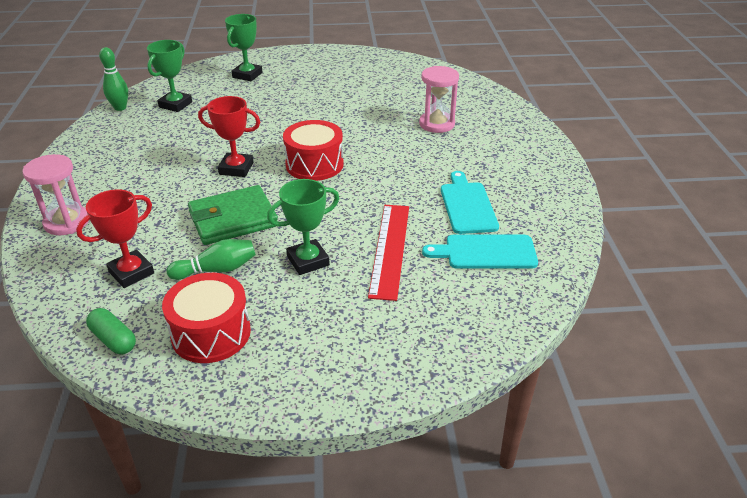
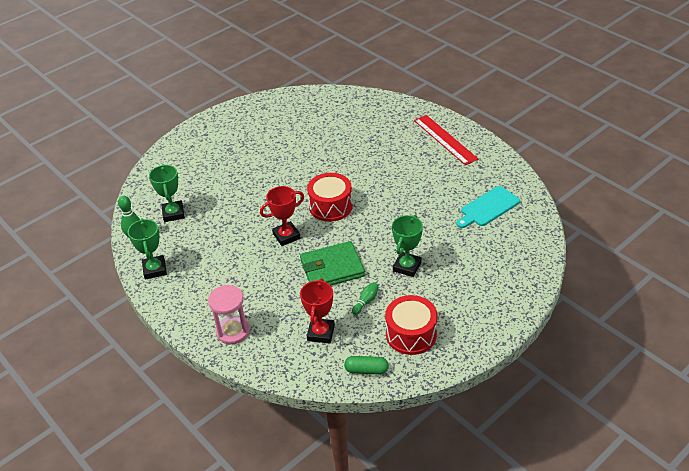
camera: 35 degrees left, 5 degrees up
(217, 270) = (366, 301): green bowling pin -> green bowling pin, size x0.66
(233, 219) = (332, 268): green wallet -> green wallet turned 45 degrees clockwise
(247, 75) = (190, 163): green trophy -> green trophy (155, 269)
(390, 249) = (440, 234): red ruler -> red ruler (445, 139)
(437, 124) = (367, 138): pink hourglass -> none
(467, 205) = (448, 185): turquoise cutting board -> none

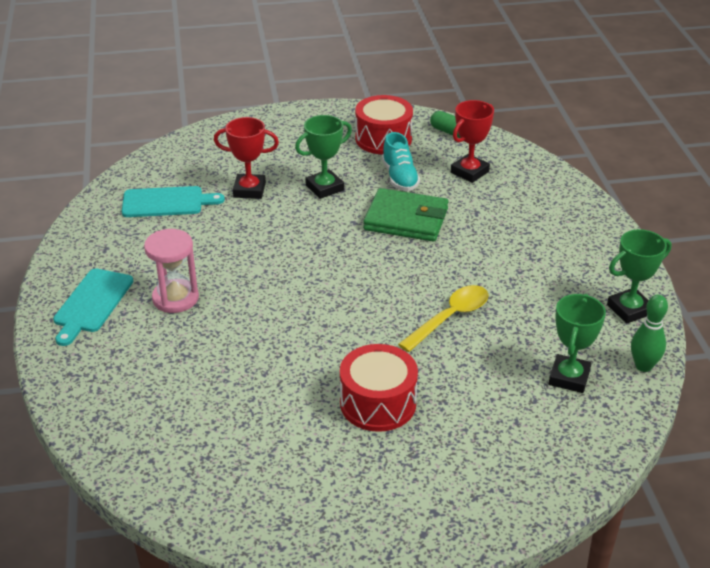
camera: 150 degrees left, 5 degrees down
(155, 269) = (629, 309): green trophy -> green trophy turned 45 degrees clockwise
(233, 331) = (562, 208): pink hourglass -> pink hourglass (175, 298)
(256, 216) = (450, 318): none -> yellow spoon
(286, 236) = (429, 275): red trophy -> red trophy (249, 190)
(330, 206) = (341, 286): red drum -> red drum (378, 403)
(366, 301) = (400, 177): green bowling pin -> turquoise shoe
(445, 139) = (92, 303): red ruler -> turquoise cutting board

